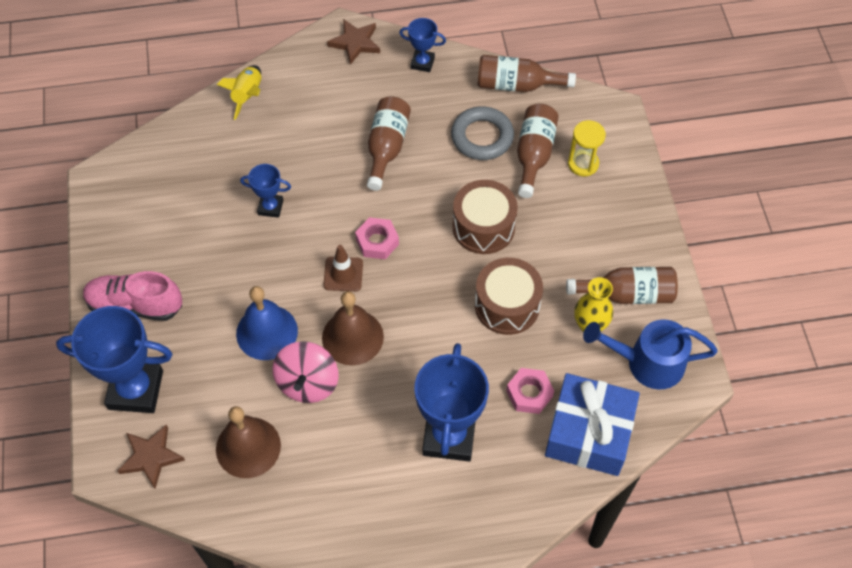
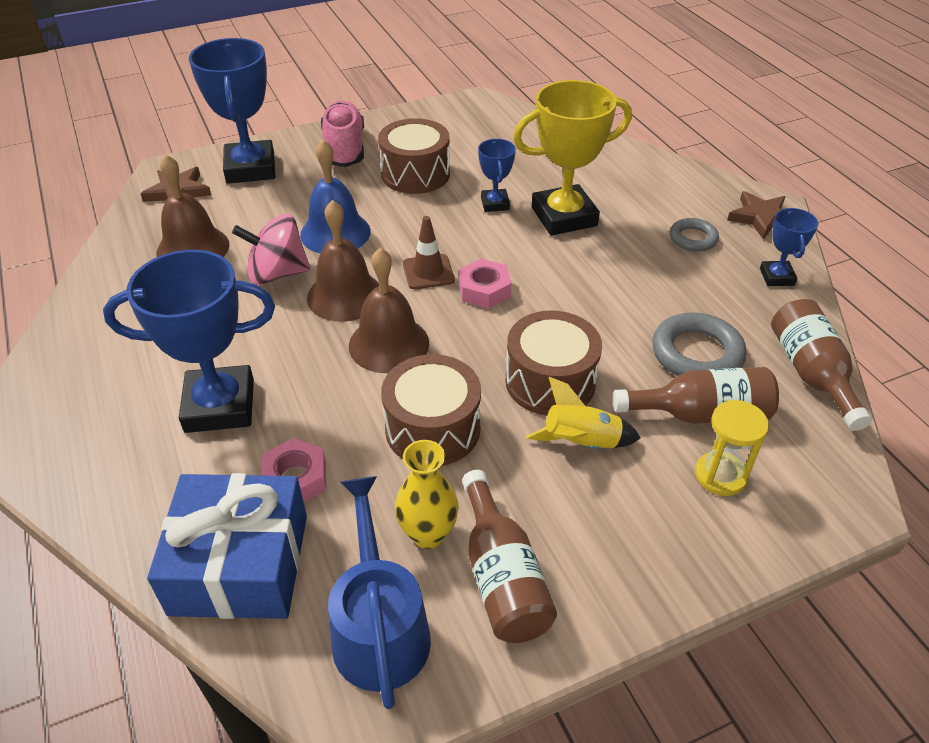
camera: 75 degrees right, 15 degrees down
(202, 255) = (415, 174): none -> brown drum
(248, 96) = (631, 161): yellow rocket -> yellow rocket (581, 443)
(306, 165) = (564, 217): none -> yellow trophy
(364, 93) = (693, 238): none -> grey ring
(386, 147) = (625, 271): brown bottle -> none
(417, 316) = (389, 344): none -> brown bell

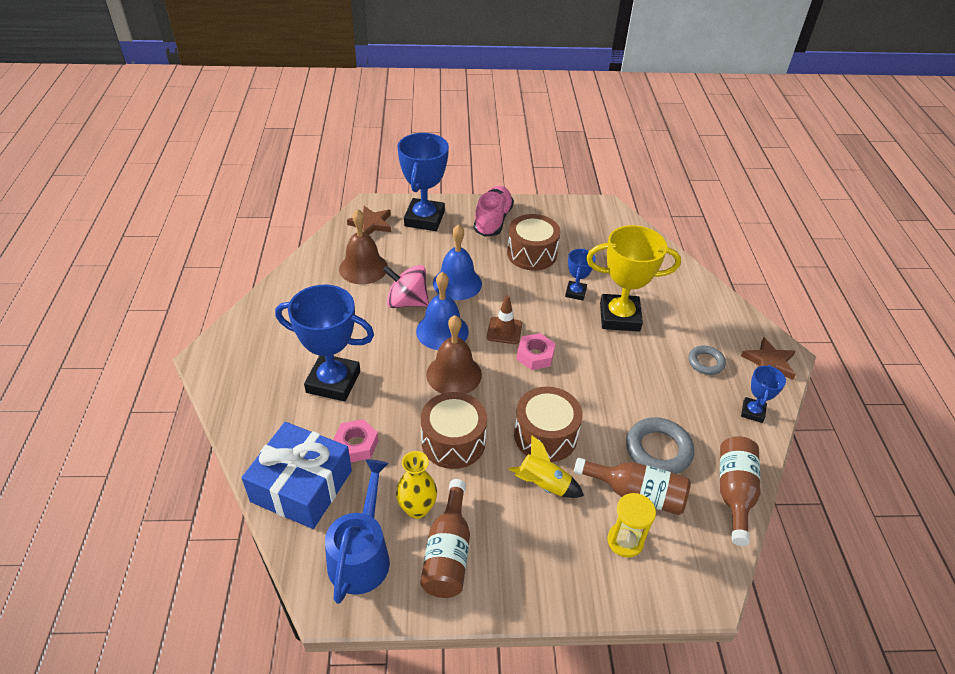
camera: 20 degrees right, 0 degrees up
(345, 296) = (442, 331): brown bell -> blue bell

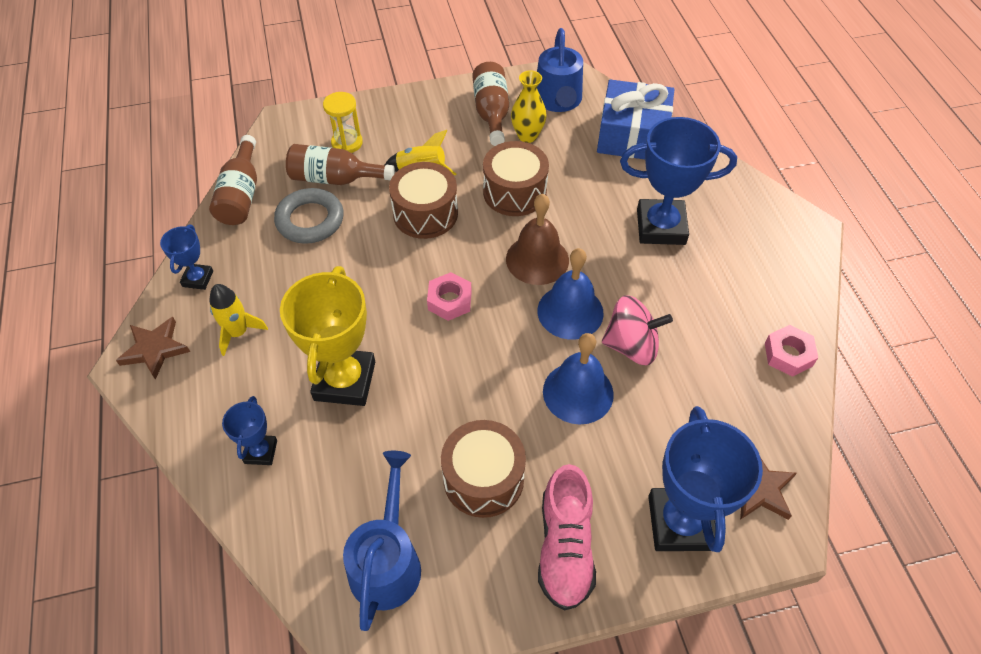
camera: 170 degrees right, 10 degrees up
(356, 445) = (604, 173): pink nut -> pink nut (788, 354)
(363, 268) = (718, 391): brown bell -> none
(504, 331) = (494, 328): brown traffic cone -> none
(575, 293) = (408, 411): blue trophy -> blue trophy (261, 452)
(593, 231) = (387, 560): none -> blue watering can
(619, 317) = (345, 381): yellow trophy -> yellow trophy turned 75 degrees counterclockwise
(706, 362) = (238, 332): grey ring -> yellow rocket

